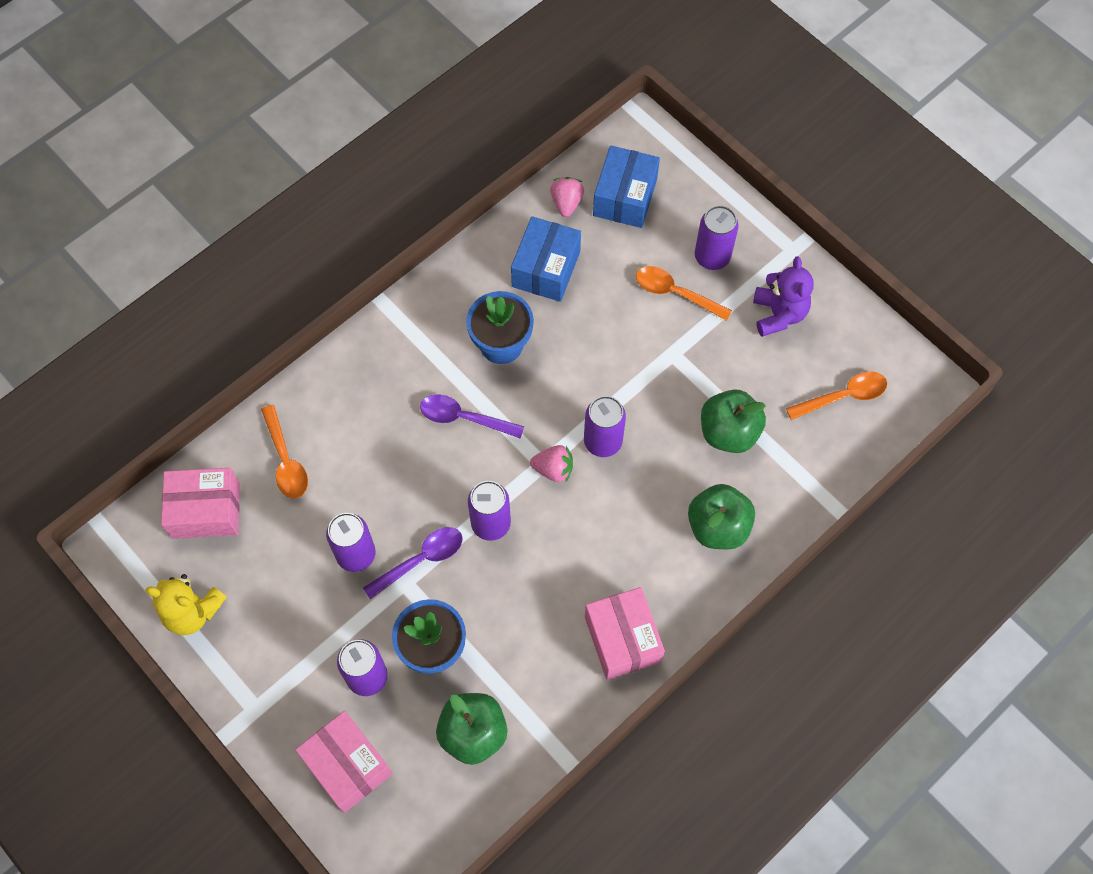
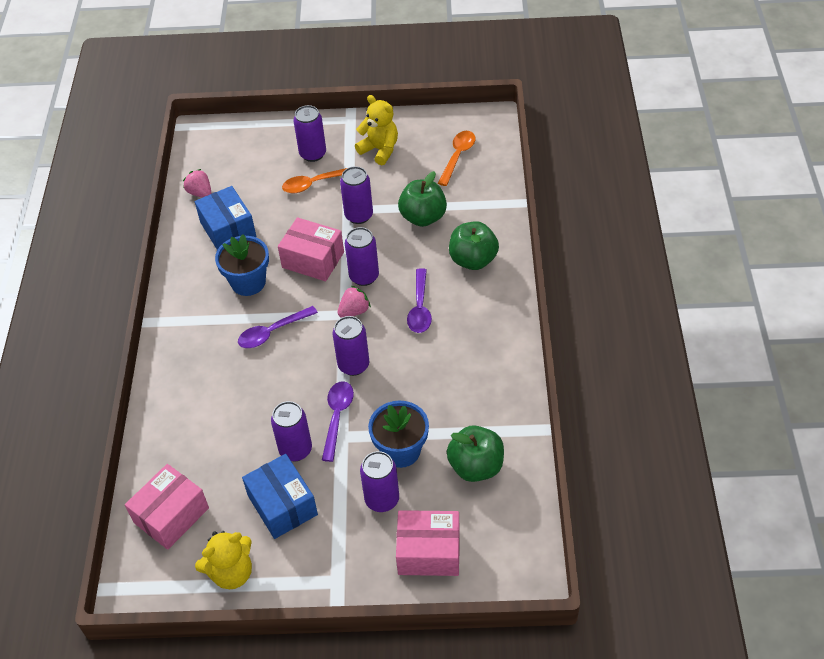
camera: 45 degrees left, 15 degrees down
(286, 460) = (190, 445): orange spoon -> none
(611, 527) = (420, 308): none -> purple spoon
(622, 639) = (493, 350): pink box -> pink box (313, 260)
(625, 197) = (230, 166): blue box -> blue box (282, 505)
(674, 370) = (359, 215): none -> purple can
(778, 314) = (380, 150): purple teddy bear -> yellow teddy bear

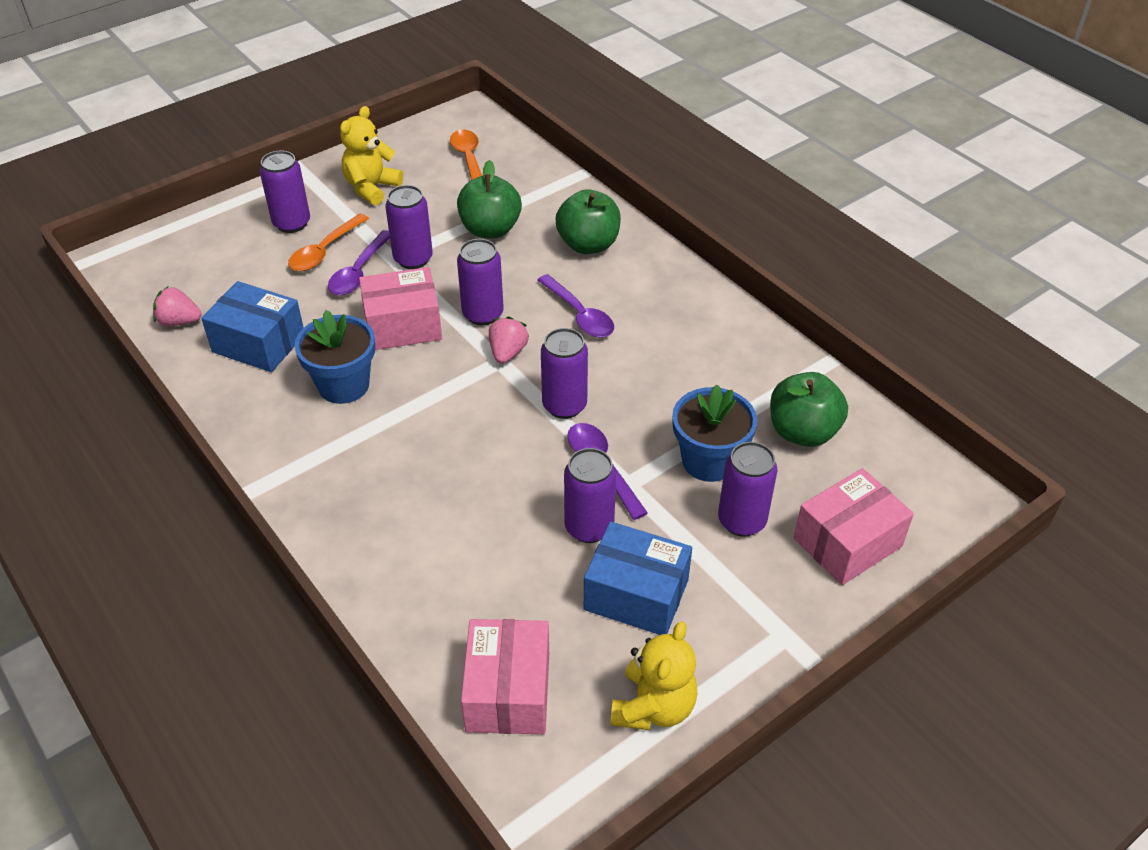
camera: 40 degrees left, 5 degrees down
(272, 332) = (430, 422): purple spoon -> purple spoon (359, 272)
(380, 150) = (371, 188): yellow teddy bear -> yellow teddy bear turned 60 degrees counterclockwise

